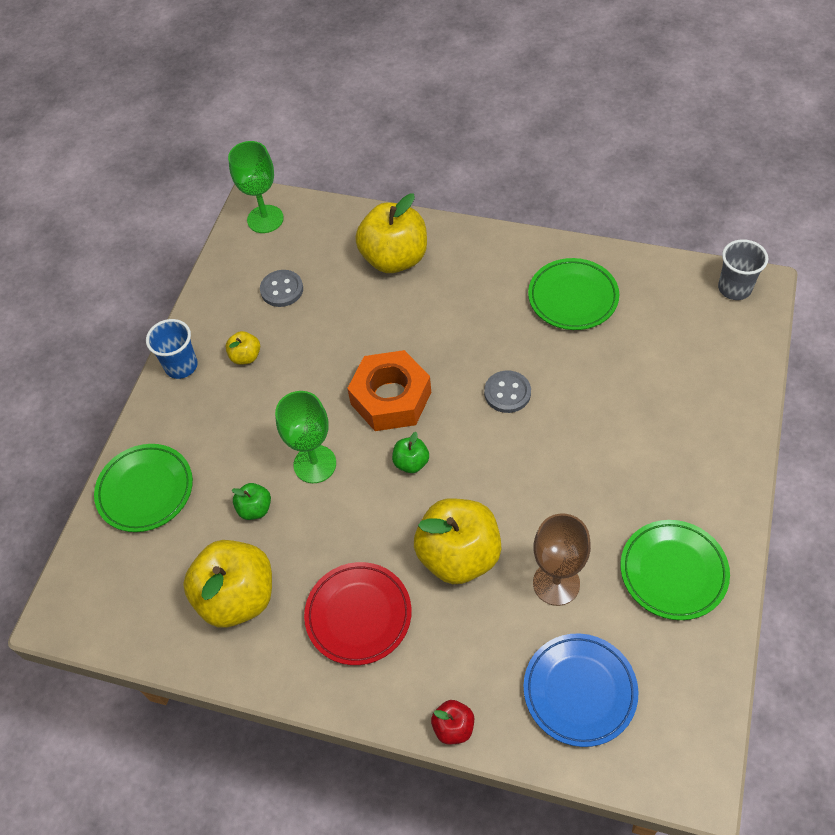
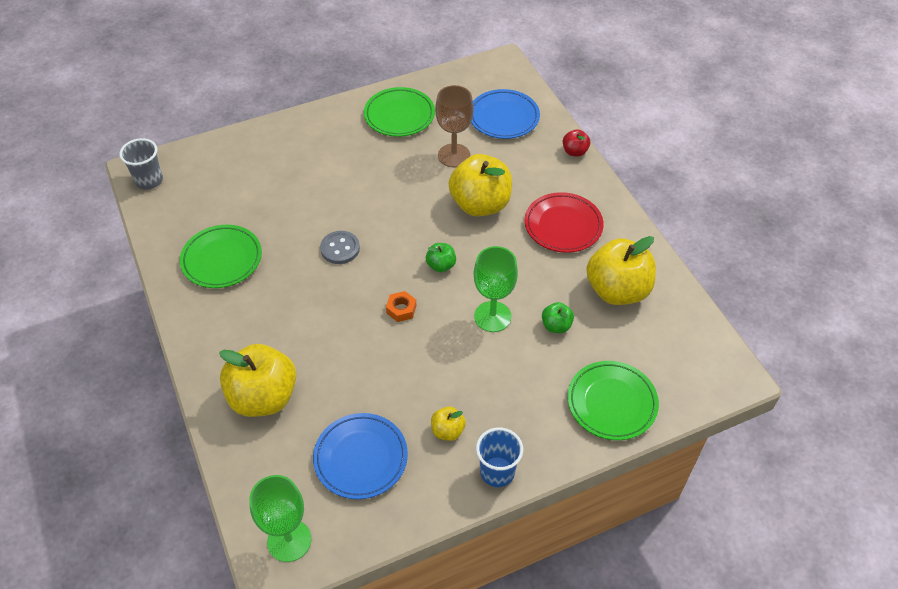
camera: 135 degrees left, 5 degrees down
(282, 289) = (361, 458): grey button -> blue plate
(391, 398) = (401, 309): orange nut -> orange nut, size x0.43

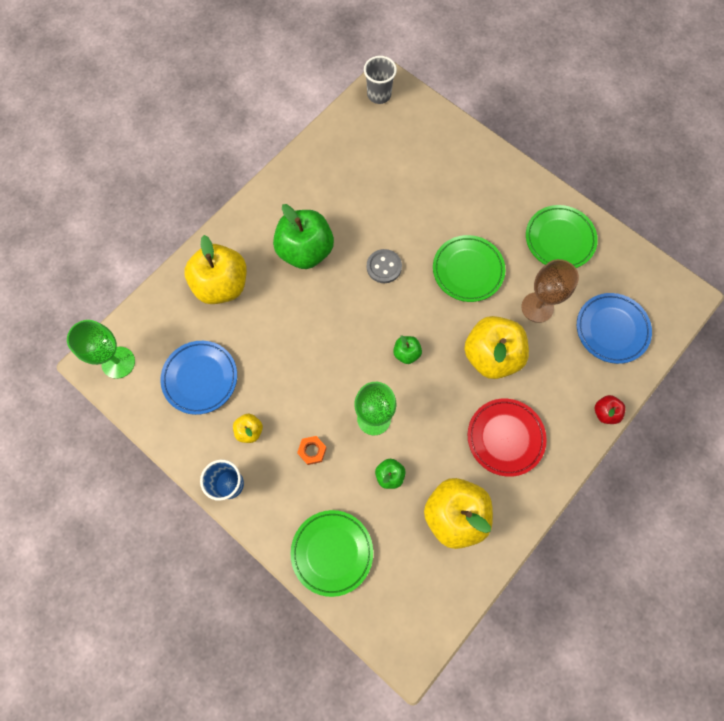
camera: 65 degrees right, 20 degrees up
(222, 259) = (329, 188): green plate -> green plate (468, 270)
(277, 306) = (305, 251): none -> green apple
(401, 309) = (346, 343): orange nut -> orange nut (312, 451)

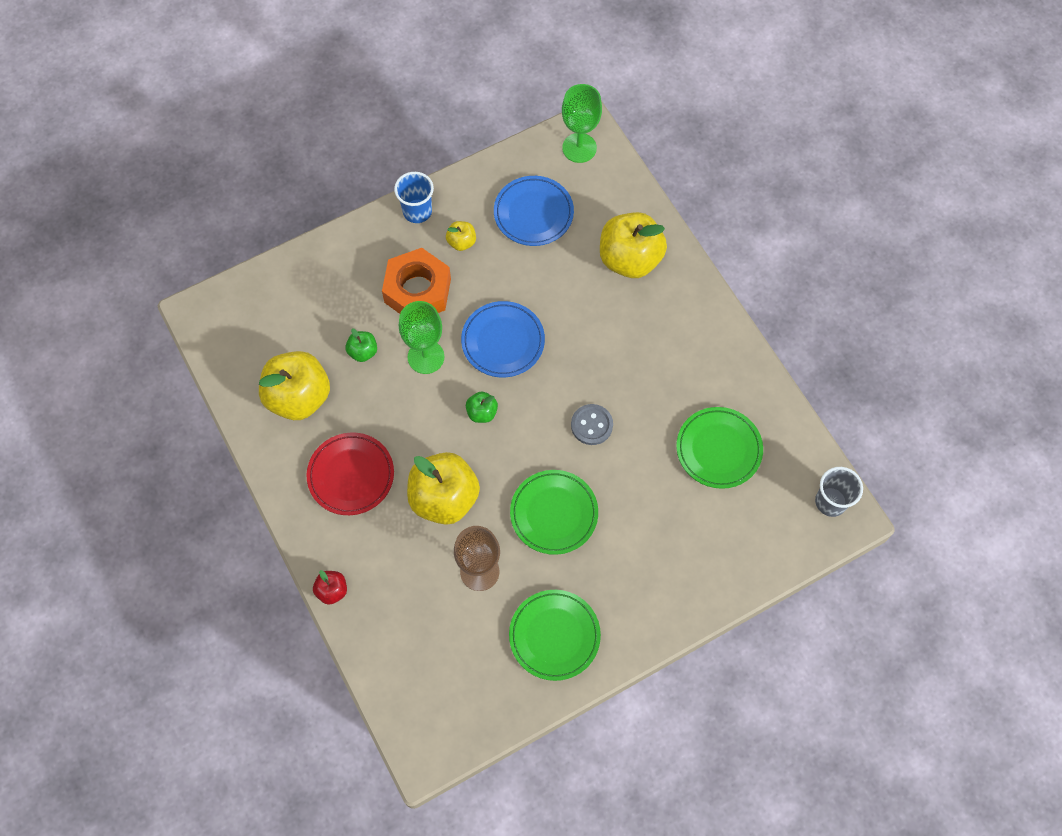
camera: 110 degrees right, 5 degrees down
(305, 251) = (641, 351): green apple -> none
(312, 451) = (417, 290): orange nut -> orange nut, size x2.33
(332, 552) = (315, 278): green plate -> green plate (718, 449)
(611, 329) = (420, 643): blue plate -> blue plate (503, 341)

